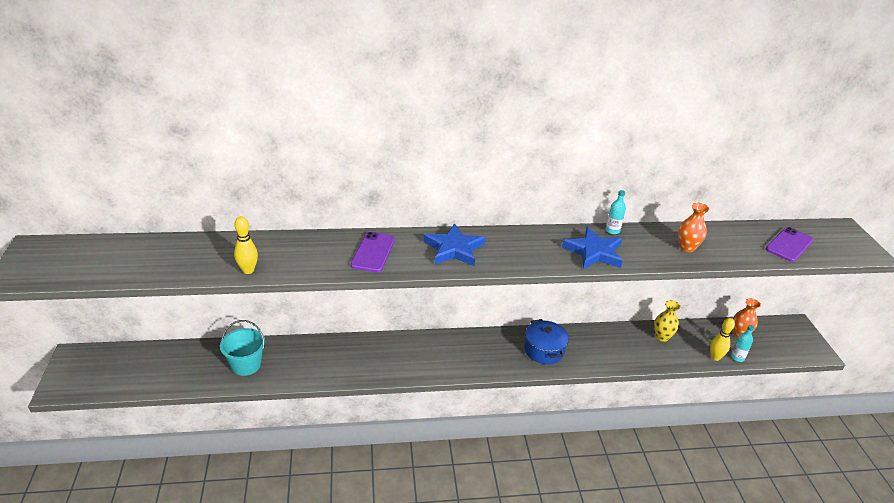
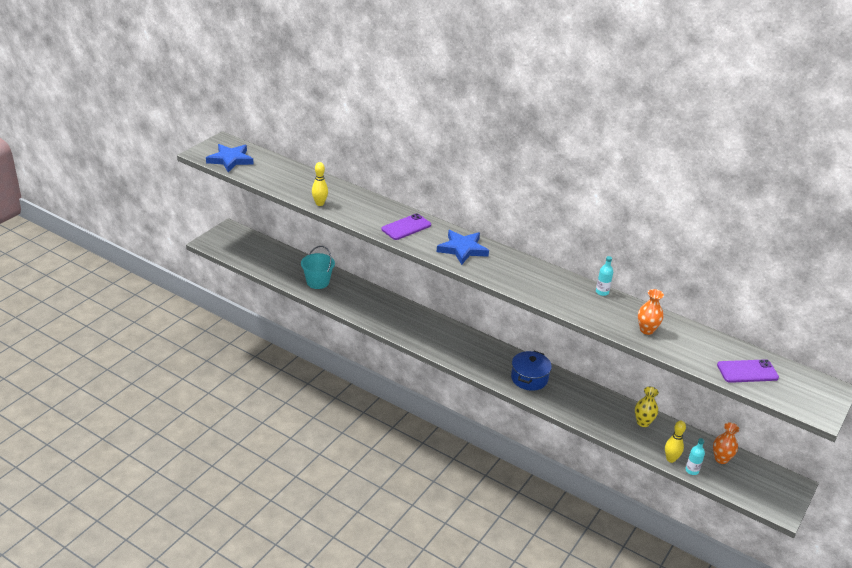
camera: 40 degrees right, 0 degrees up
(594, 252) = (563, 297): blue star -> blue star (230, 160)

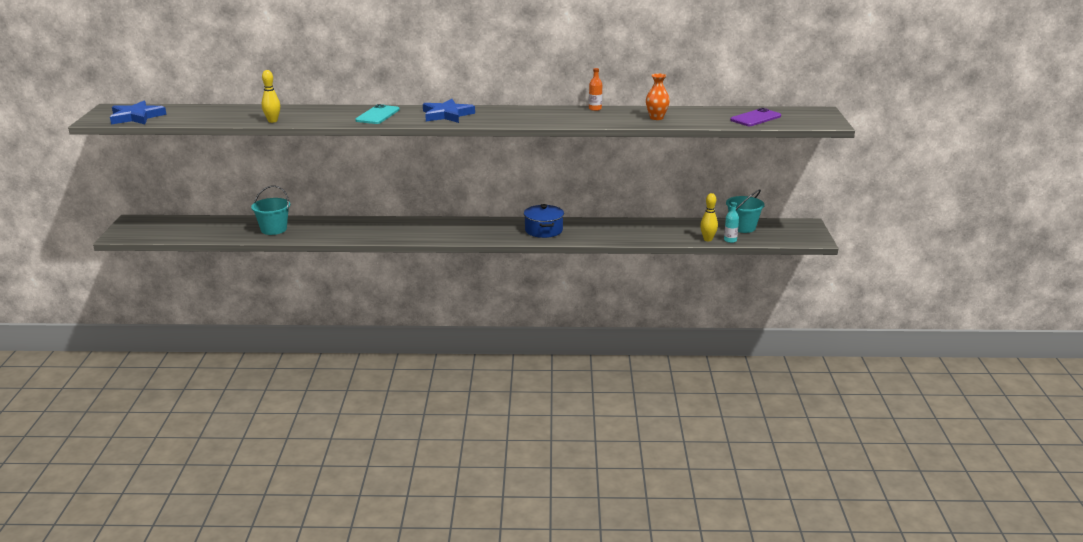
camera: 30 degrees left, 10 degrees down
(406, 227) = (377, 115): purple phone -> turquoise phone
(602, 292) = (595, 109): turquoise bottle -> orange bottle
(643, 422) = (663, 226): yellow vase -> none
(721, 459) = (742, 227): orange vase -> turquoise bucket

